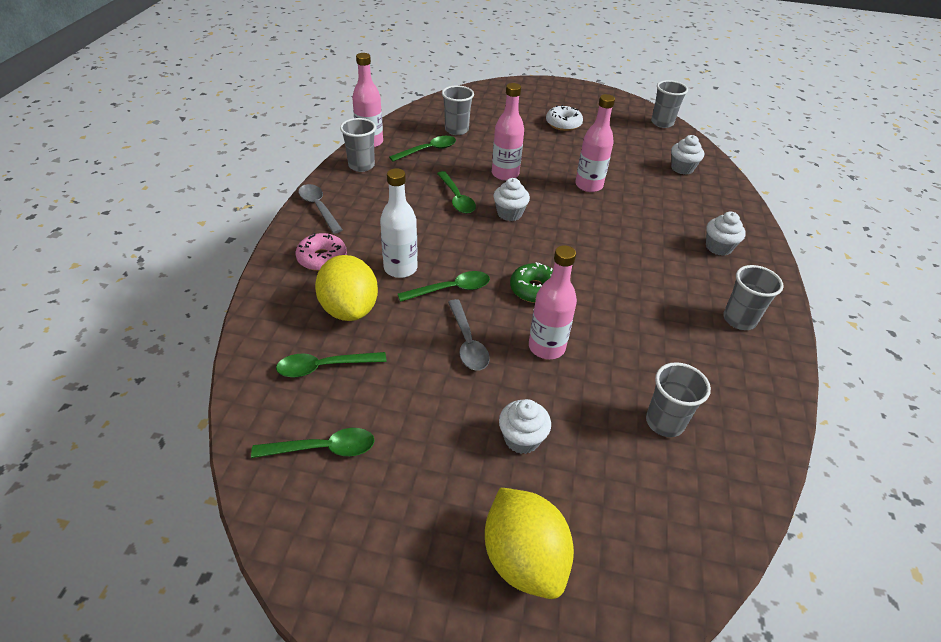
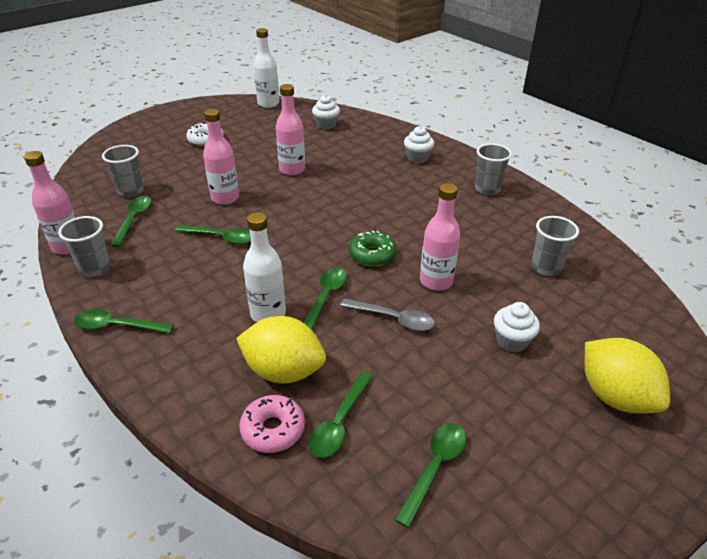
camera: 50 degrees left, 5 degrees down
(319, 208) = (117, 326): grey spoon -> green spoon
(322, 258) = (194, 358): pink donut -> pink donut (273, 429)
(509, 213) = (275, 221): white cupcake -> none
(523, 558) = (615, 396): yellow lemon -> yellow lemon turned 45 degrees clockwise
(662, 123) = (268, 104): grey cup -> white bottle

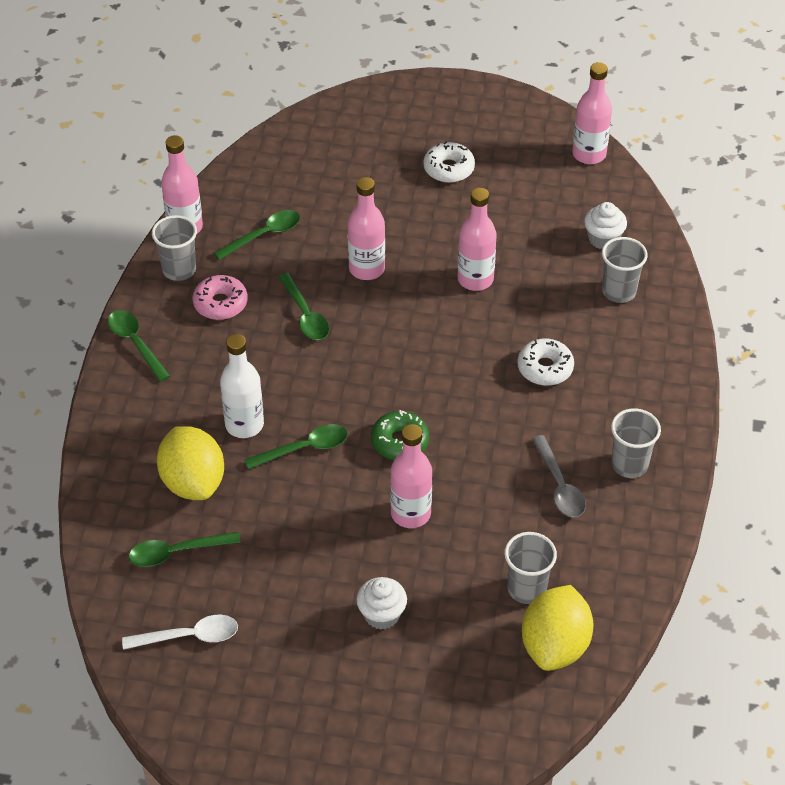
camera: 50 degrees right, 10 degrees up
(130, 191) = (300, 194): grey cup -> grey cup (619, 292)
(268, 104) = (589, 154): white bottle -> pink bottle
(273, 429) = (133, 517): pink donut -> pink donut (220, 303)
(386, 180) = (545, 368): none -> white donut
(393, 319) = (325, 514): grey spoon -> grey spoon (559, 485)
(417, 158) = (626, 365): white cupcake -> none
(435, 468) = (189, 636): green spoon -> white spoon
(615, 396) = (381, 721): yellow lemon -> yellow lemon (555, 646)

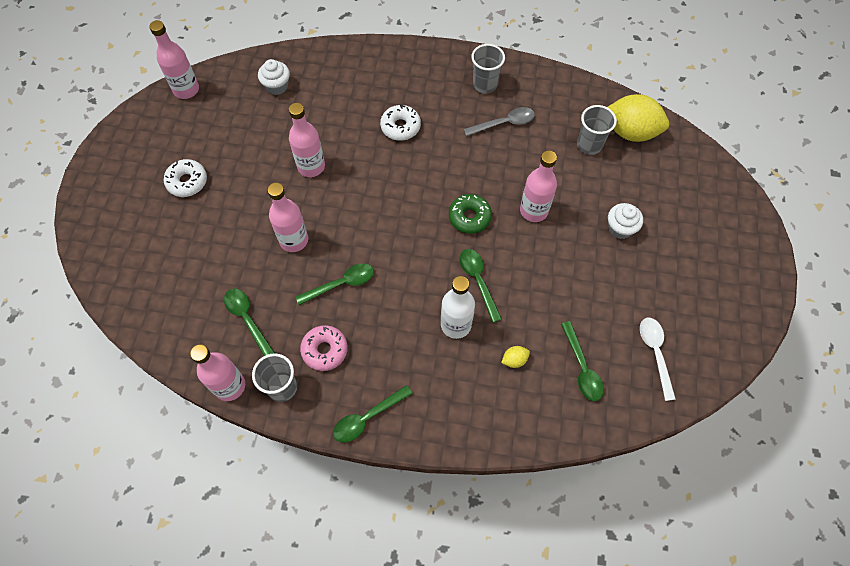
camera: 90 degrees left, 15 degrees up
(193, 482) = (514, 360): yellow lemon -> yellow lemon, size x0.41
(619, 292) = (330, 80): grey cup -> none

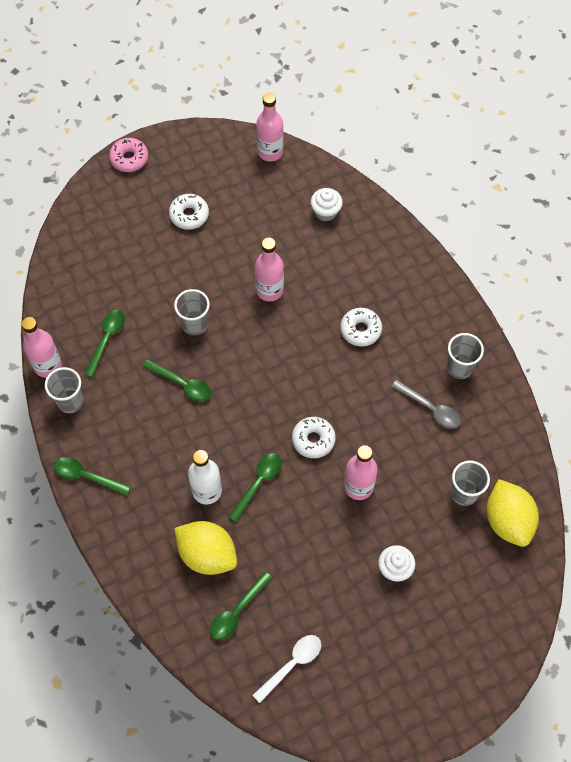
camera: 55 degrees right, 0 degrees up
(294, 240) = (195, 324): pink bottle -> grey cup
(325, 350) = (119, 410): pink donut -> pink donut (129, 158)
(469, 217) = (313, 440): green donut -> white donut
(514, 360) = (207, 554): yellow lemon -> yellow lemon, size x2.43

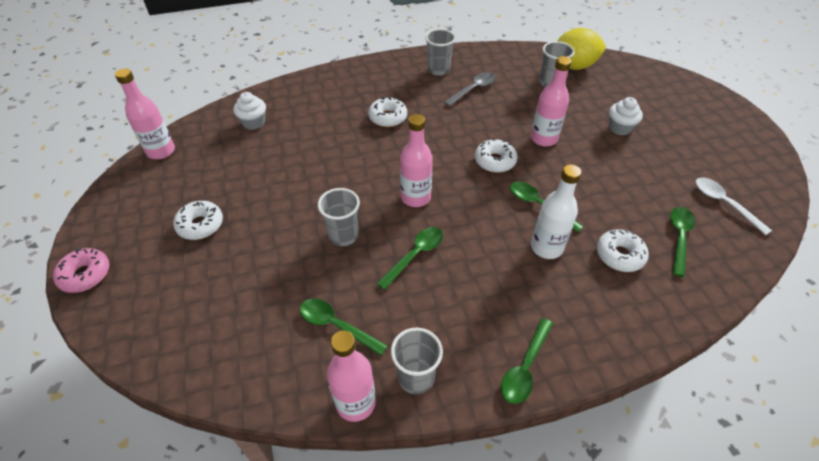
camera: 80 degrees left, 15 degrees down
(207, 554) = (619, 255): yellow lemon -> white donut
(237, 611) = (679, 238): green spoon -> green spoon turned 120 degrees counterclockwise
(269, 290) = (324, 171): pink bottle -> pink bottle (415, 197)

